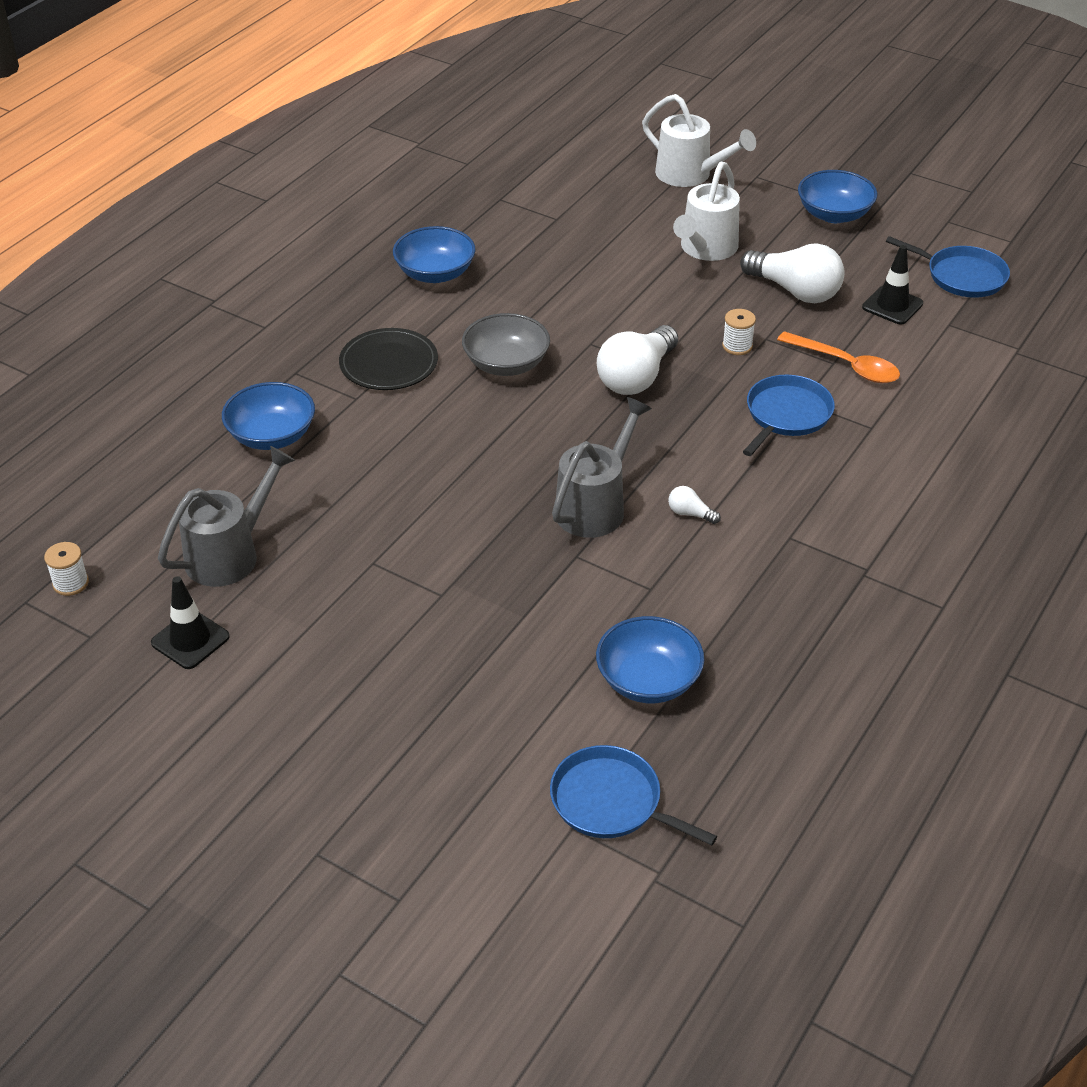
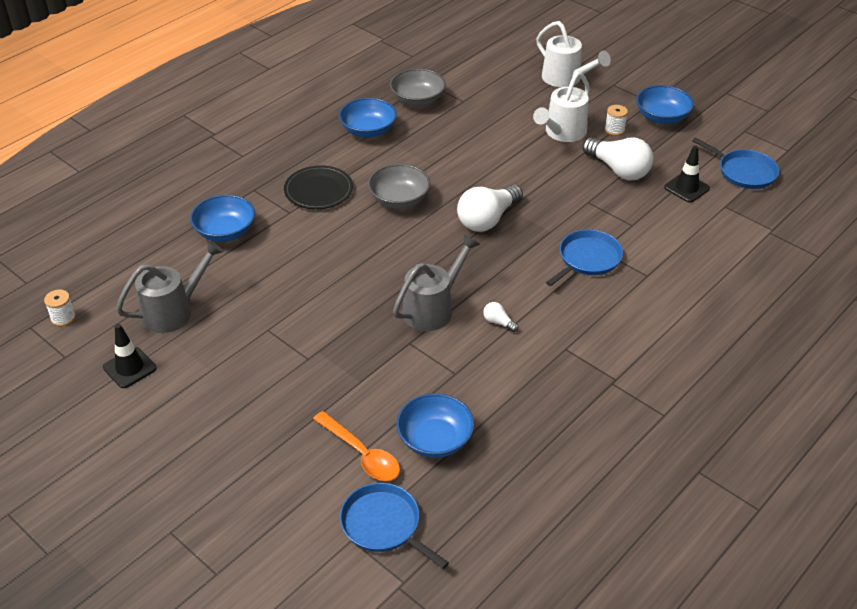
camera: 10 degrees right, 0 degrees up
(492, 224) = (417, 100): none -> grey bowl
(737, 346) = (565, 205): white spool -> white spool (614, 130)
(846, 365) = (641, 228): orange spoon -> orange spoon (362, 454)

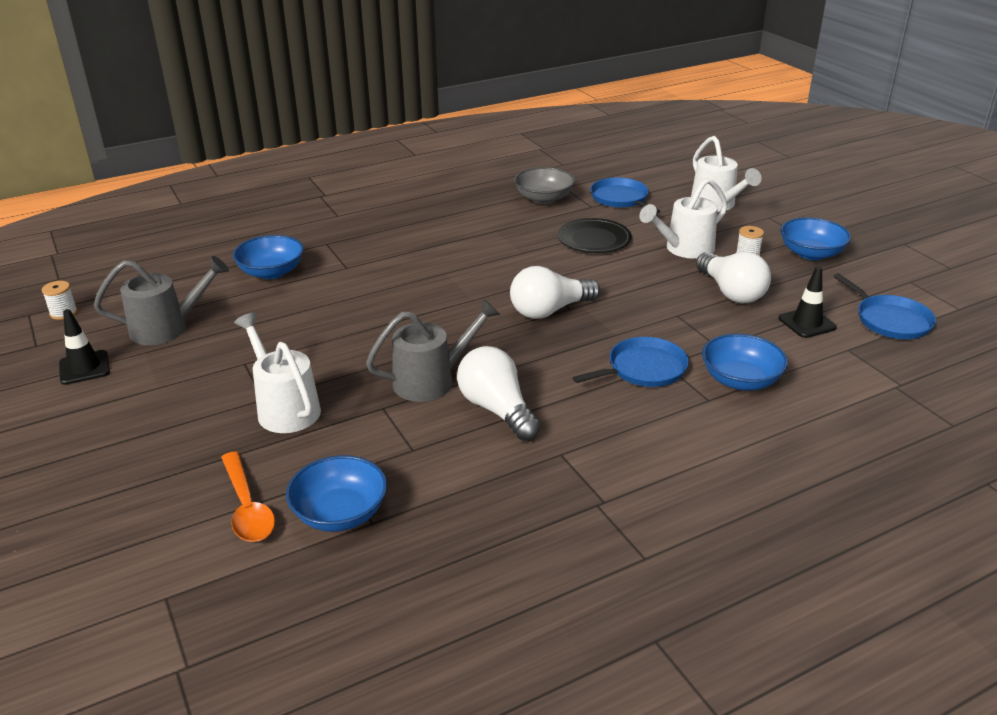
camera: 20 degrees right, 10 degrees down
(318, 190) = (389, 254): black plate -> black plate (594, 239)
(330, 362) = (284, 407): none -> white watering can
(368, 130) = (475, 215): blue bowl -> blue bowl (740, 380)
(384, 525) = (213, 592): blue pan -> blue pan (621, 199)
(399, 200) = (466, 276): grey bowl -> none
(498, 322) = (497, 410): white light bulb -> white light bulb, size x2.31

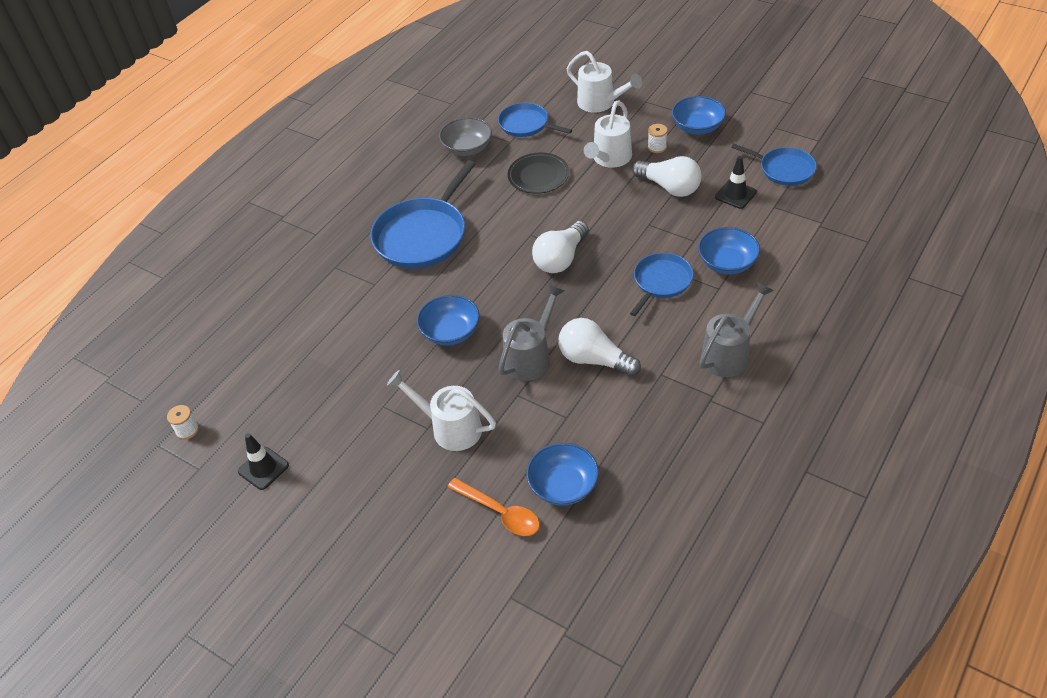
camera: 25 degrees left, 15 degrees up
(168, 328) = (290, 403): grey watering can -> grey watering can (729, 353)
(271, 272) = (319, 315): blue bowl -> blue bowl (450, 332)
(432, 247) = (423, 235): none -> blue pan

